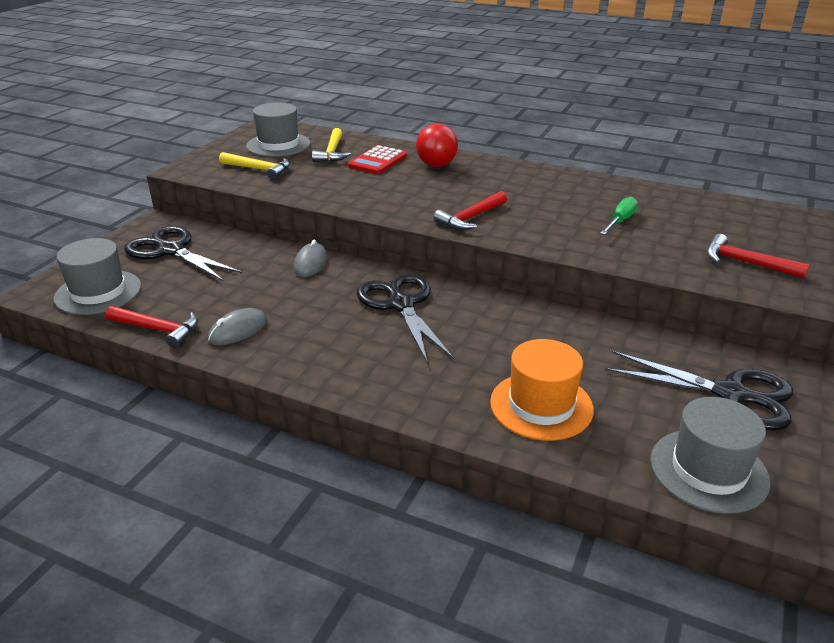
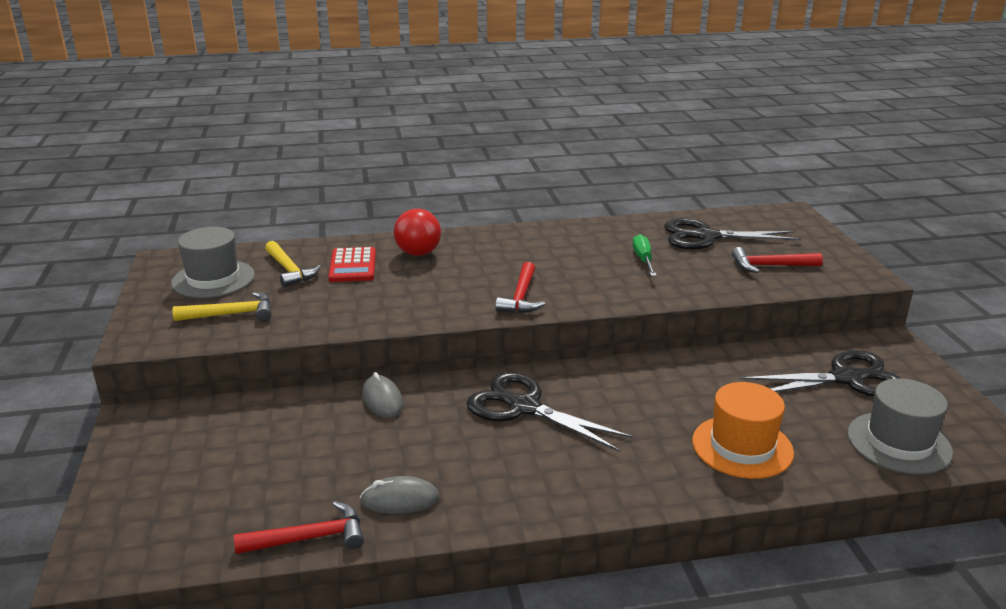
camera: 35 degrees left, 5 degrees down
(98, 292) = (174, 530): grey hat -> none
(170, 250) = (199, 446): black scissors -> black scissors (705, 236)
(238, 330) = (400, 499): grey mouse -> grey mouse turned 75 degrees clockwise

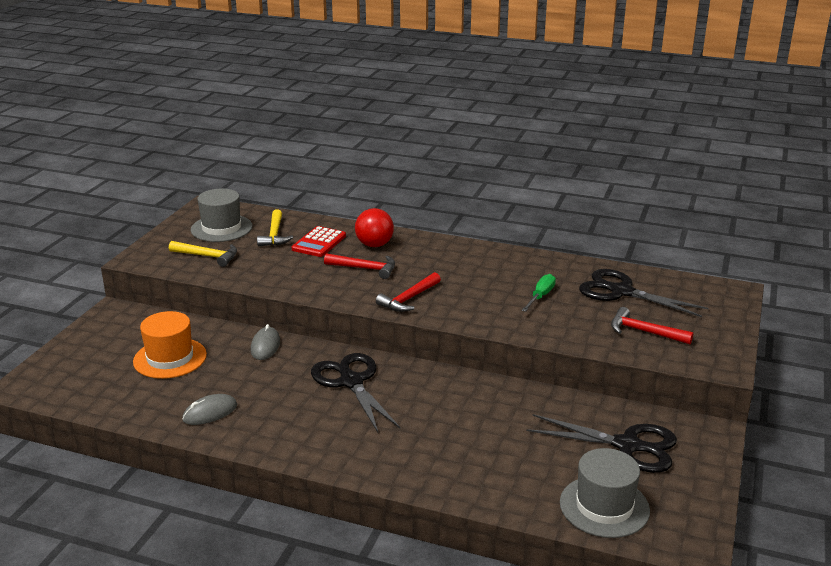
camera: 30 degrees right, 0 degrees up
(309, 538) = (138, 415): red hammer -> red hammer (365, 268)
(400, 499) = (210, 413): grey mouse -> grey mouse turned 60 degrees counterclockwise
(742, 447) = (474, 463): orange hat -> orange hat (170, 358)

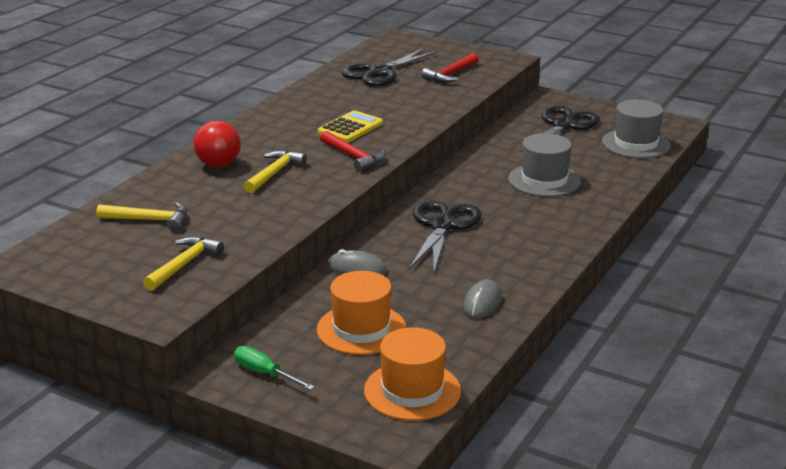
camera: 80 degrees left, 0 degrees up
(80, 389) = (412, 391): none -> orange hat
(210, 413) = (482, 302): grey mouse -> grey mouse turned 45 degrees clockwise
(221, 228) = (102, 255): grey hat -> grey hat (544, 180)
(319, 242) = (191, 194): red calculator -> none
(350, 381) = (443, 225): black scissors -> black scissors turned 120 degrees clockwise
(365, 268) = (274, 173): red hammer -> yellow hammer
(472, 291) = (350, 128): none -> yellow calculator
(540, 296) = (374, 102): green screwdriver -> green screwdriver (265, 374)

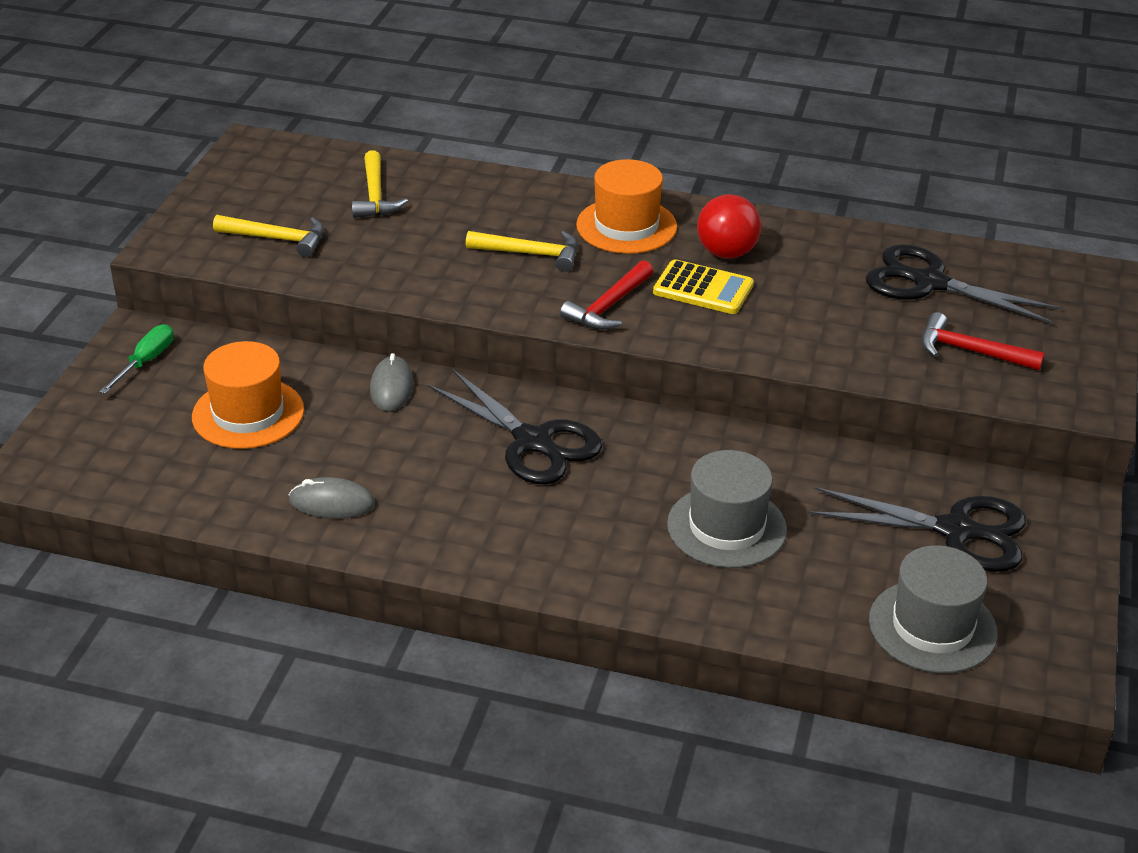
camera: 75 degrees right, 10 degrees up
(218, 165) = (537, 210): red ball -> red ball (726, 253)
(412, 391) = (121, 471): orange hat -> orange hat (626, 226)
(443, 225) = (534, 442): black scissors -> black scissors turned 45 degrees clockwise

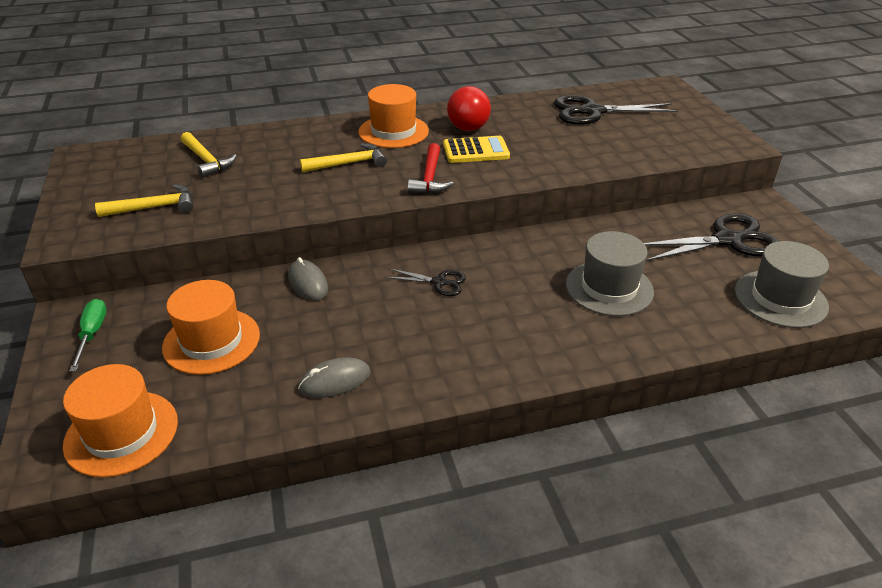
camera: 30 degrees left, 0 degrees up
(108, 470) = (121, 433): none -> orange hat
(534, 442) = (439, 282): black scissors -> black scissors, size x0.52
(970, 351) = (654, 137): red hammer -> none

